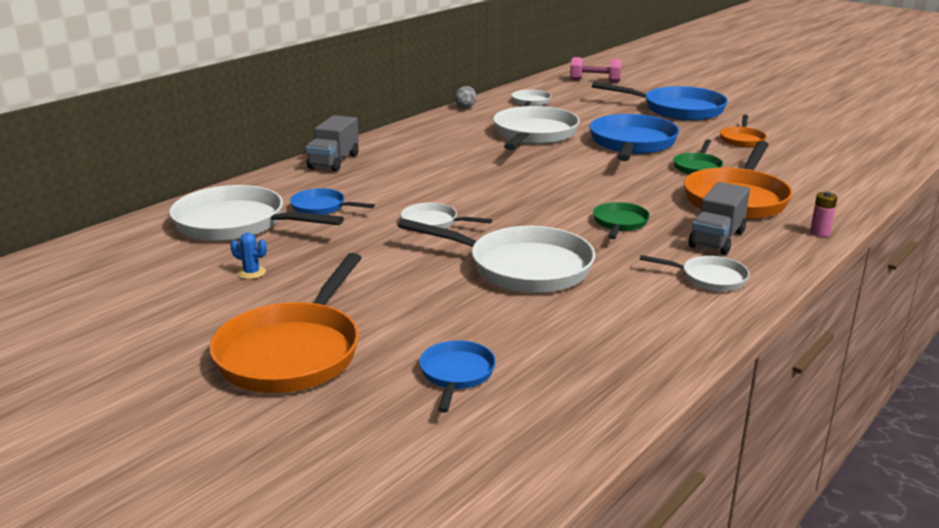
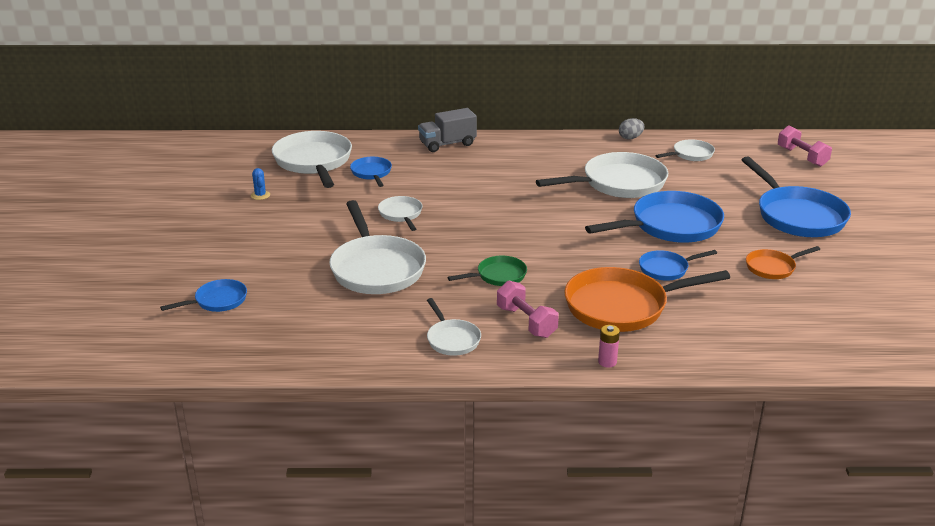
camera: 50 degrees right, 5 degrees up
(292, 352) = (189, 247): orange pan -> none
(697, 167) = (666, 269): green pan -> blue pan
(717, 239) = (526, 322): grey truck -> pink dumbbell

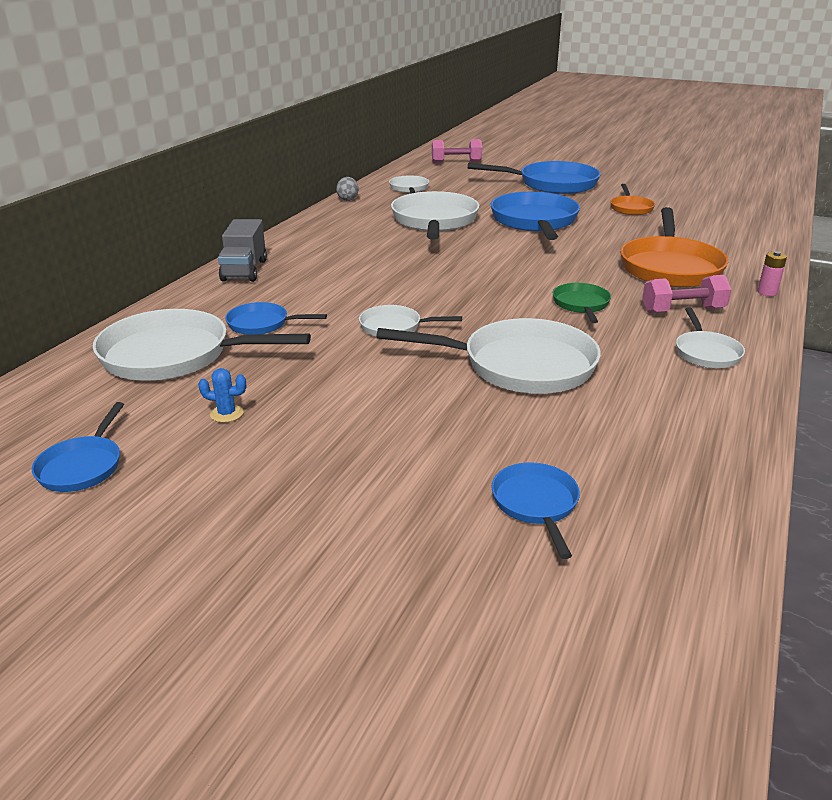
camera: 65 degrees left, 0 degrees up
(452, 339) = (706, 352): white pan -> white pan turned 90 degrees clockwise
(666, 269) = (611, 239): blue pan -> blue pan (82, 466)

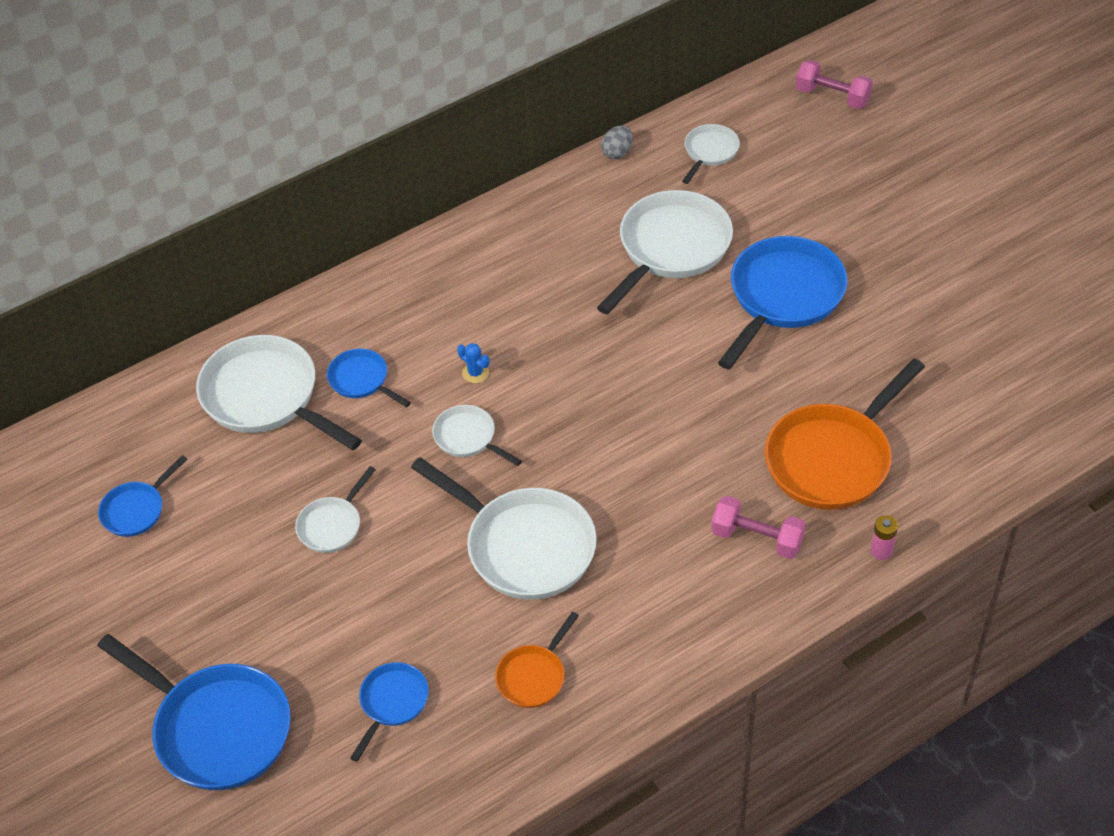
camera: 35 degrees right, 20 degrees up
(227, 414) = (259, 496): blue cactus -> blue cactus (475, 373)
(244, 270) = (406, 275): grey truck -> none
(552, 184) = (898, 210): blue pan -> blue pan (217, 729)
(581, 305) = (668, 482): green pan -> none
(630, 208) = (933, 312): orange pan -> orange pan (533, 676)
(706, 352) = (704, 609): white pan -> white pan (332, 525)

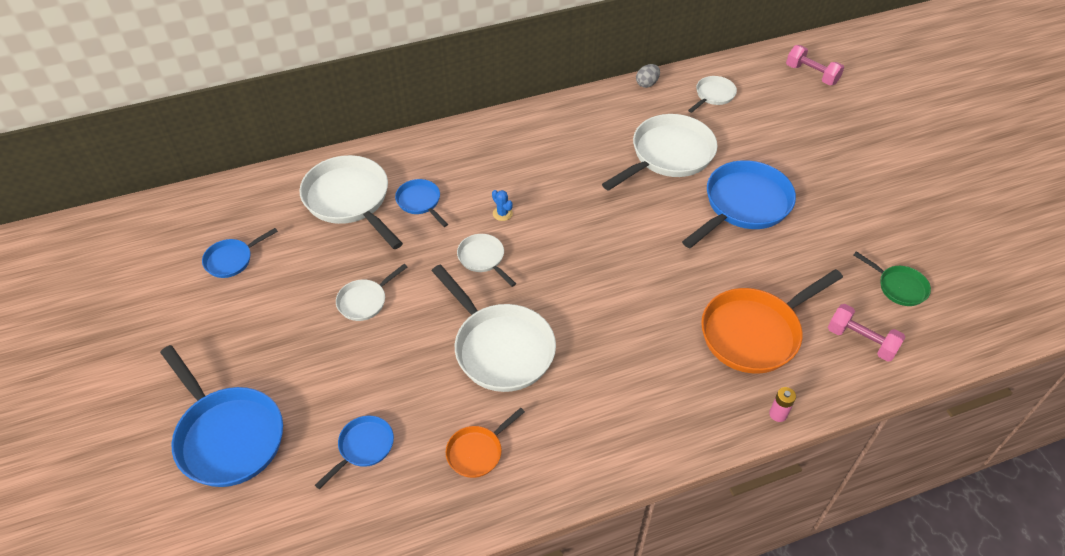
camera: 10 degrees right, 0 degrees up
(757, 538) = (680, 382): pink dumbbell -> pink dumbbell (861, 341)
(995, 363) = (899, 287): none -> green pan

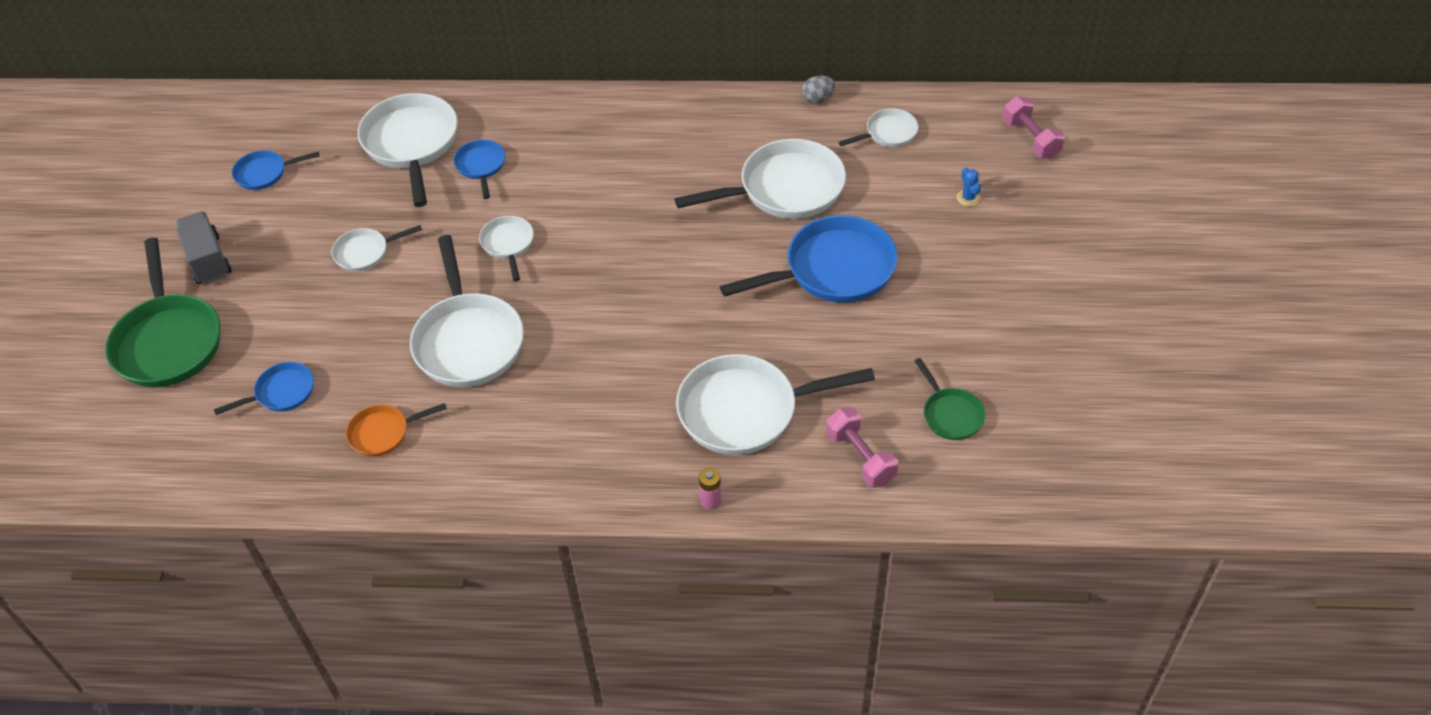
camera: 25 degrees right, 0 degrees up
(223, 350) = (208, 260): none -> grey truck
(227, 436) = (168, 341): blue pan -> green pan
(502, 213) = (558, 203): blue cactus -> blue cactus (968, 198)
(754, 332) = (745, 410): orange pan -> white pan

